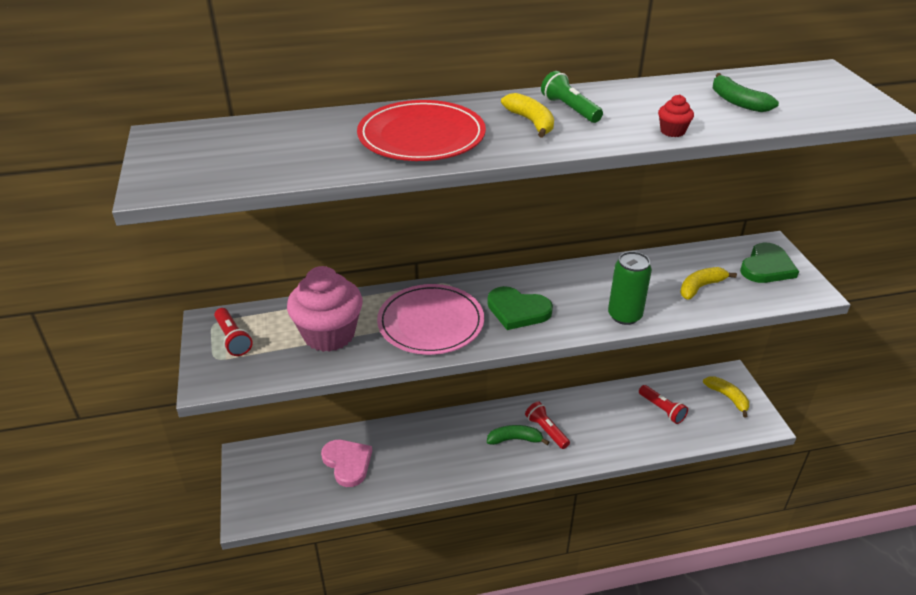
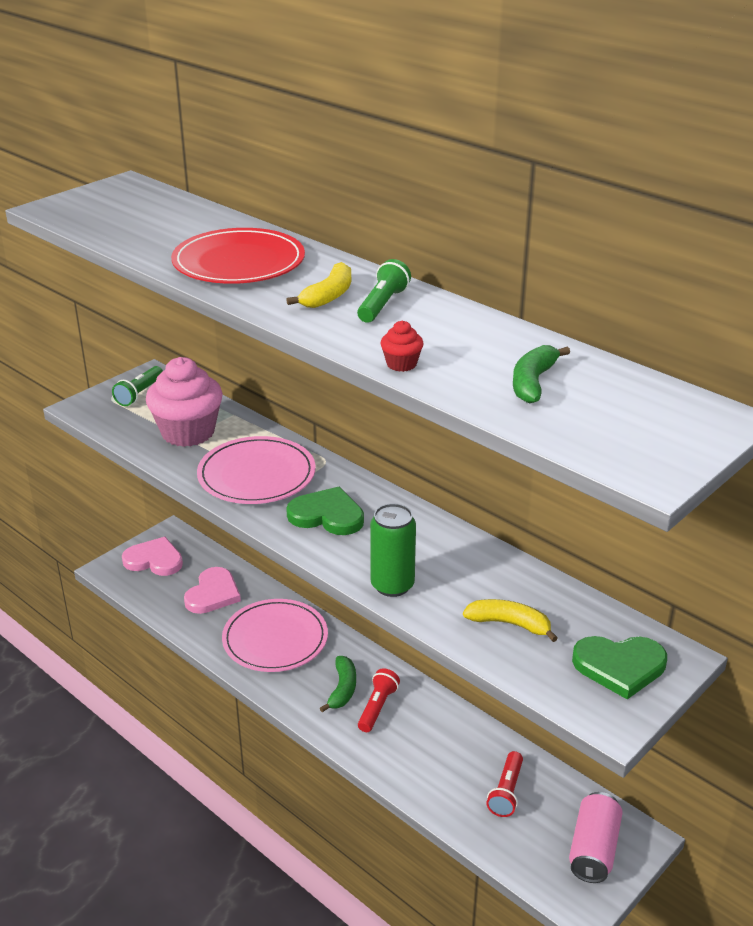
camera: 55 degrees right, 5 degrees down
(233, 339) = (139, 394): red flashlight -> green flashlight
(267, 481) = (154, 560): none -> pink heart
(432, 450) = (275, 639): none -> pink plate
(515, 439) = (342, 689): green banana -> green banana turned 45 degrees clockwise
(517, 310) = (327, 515): green heart -> green heart turned 120 degrees clockwise
(727, 397) = (593, 849): yellow banana -> pink can

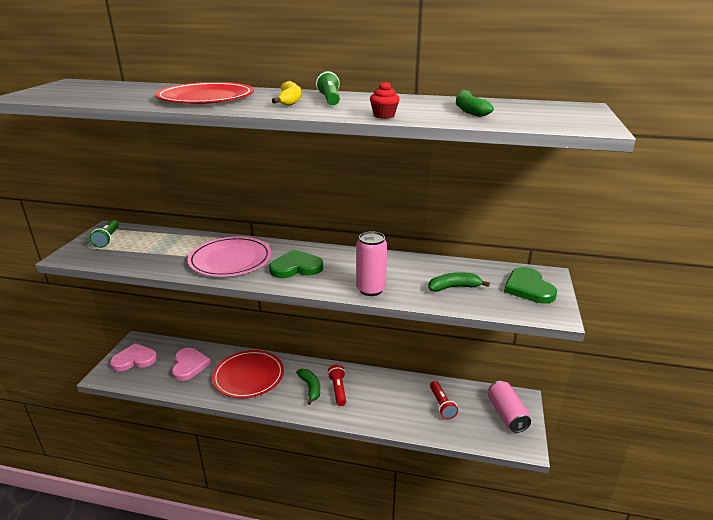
camera: 30 degrees left, 5 degrees down
(188, 432) = (162, 250): pink cupcake -> none
(275, 639) = (248, 376): pink plate -> red plate
(392, 585) = (371, 289): green can -> pink can
(509, 624) = (454, 287): yellow banana -> green banana
(619, 666) = (528, 288): green heart -> green heart turned 105 degrees clockwise

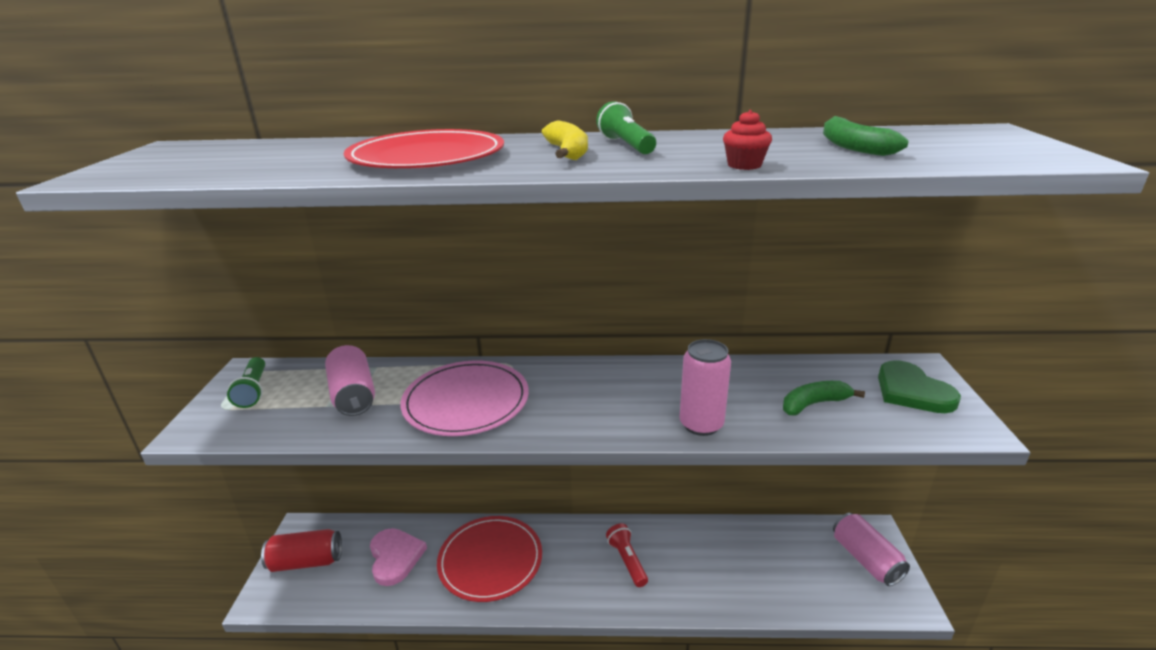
camera: 10 degrees left, 0 degrees up
(134, 359) = (306, 561): pink heart -> red can
(164, 248) = (353, 395): none -> pink can
(296, 267) = (572, 401): green heart -> none
(310, 388) = (587, 564): green banana -> none
(441, 405) = (776, 560): red flashlight -> none

